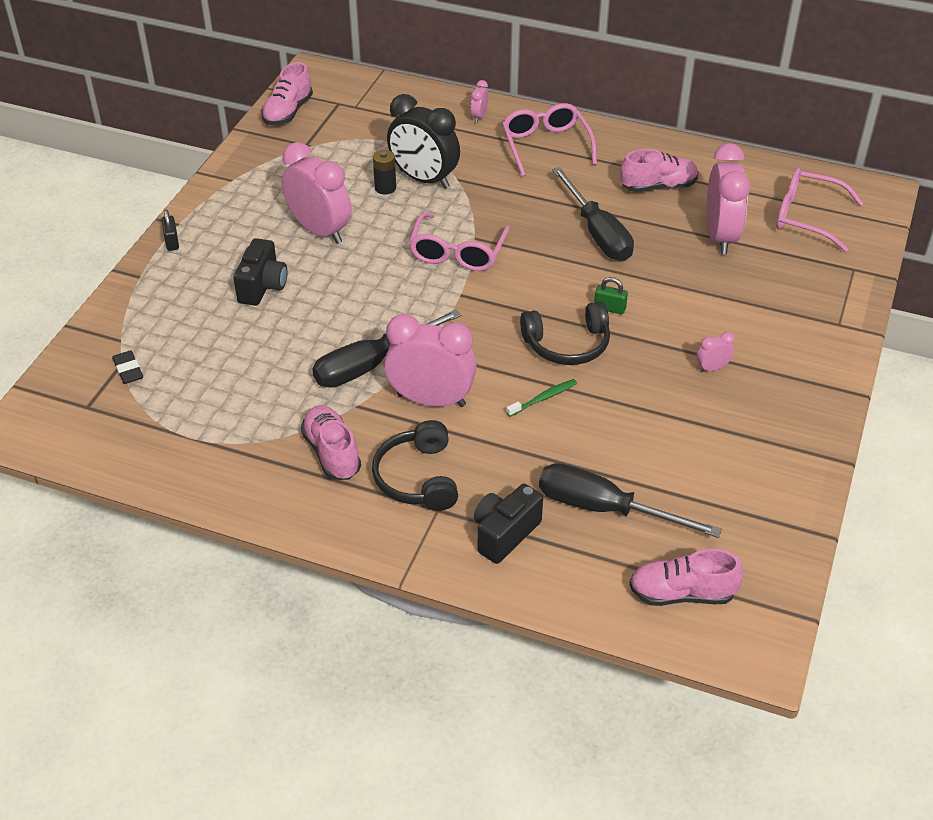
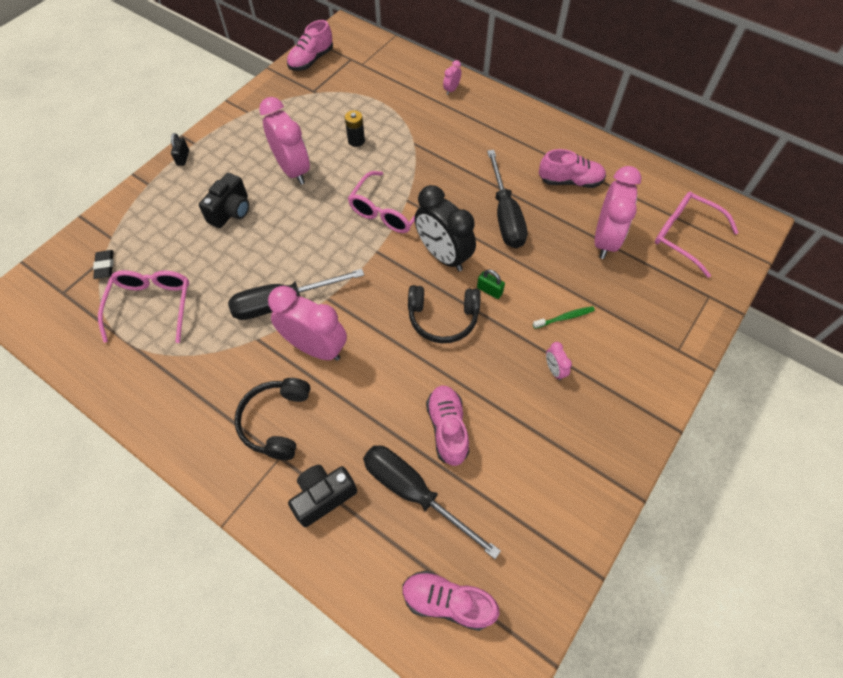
camera: 15 degrees right, 15 degrees up
(332, 453) = (220, 380): pink shoe -> pink shoe (447, 428)
(424, 179) = (388, 138): black clock -> black clock (443, 255)
(543, 398) = (404, 367): green toothbrush -> green toothbrush (564, 318)
(546, 146) = (493, 126): pink glasses -> pink glasses (152, 306)
(712, 368) = (554, 370): pink clock -> pink clock turned 105 degrees counterclockwise

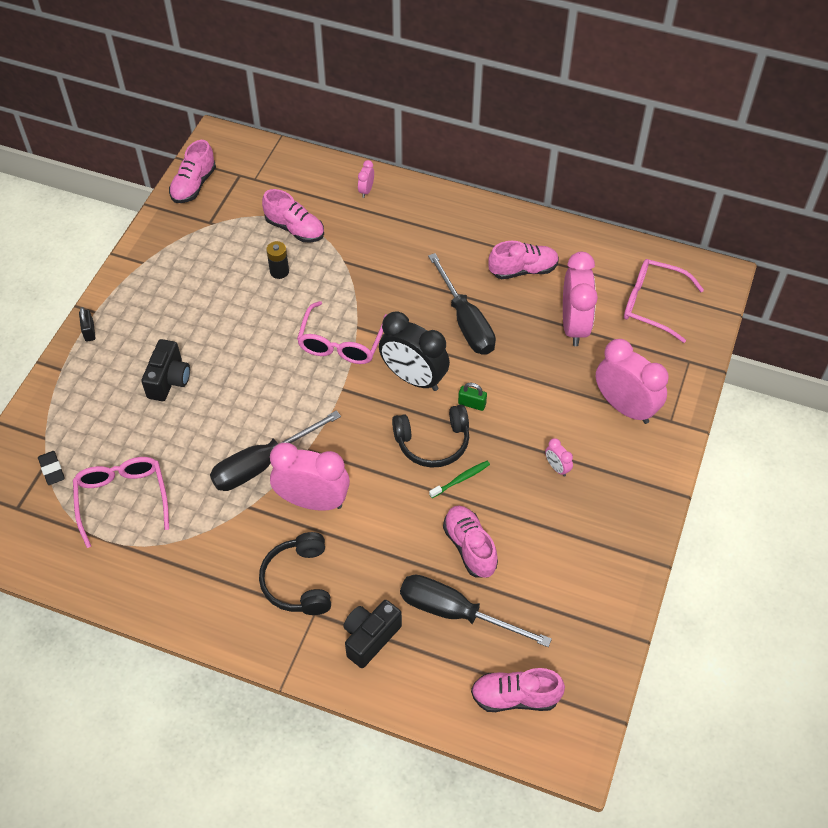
camera: 15 degrees left, 5 degrees down
(293, 170) = (220, 319): pink clock -> pink clock (625, 407)
(381, 109) = (295, 229): none -> pink shoe
(564, 318) = (554, 414): green toothbrush -> green toothbrush (461, 479)

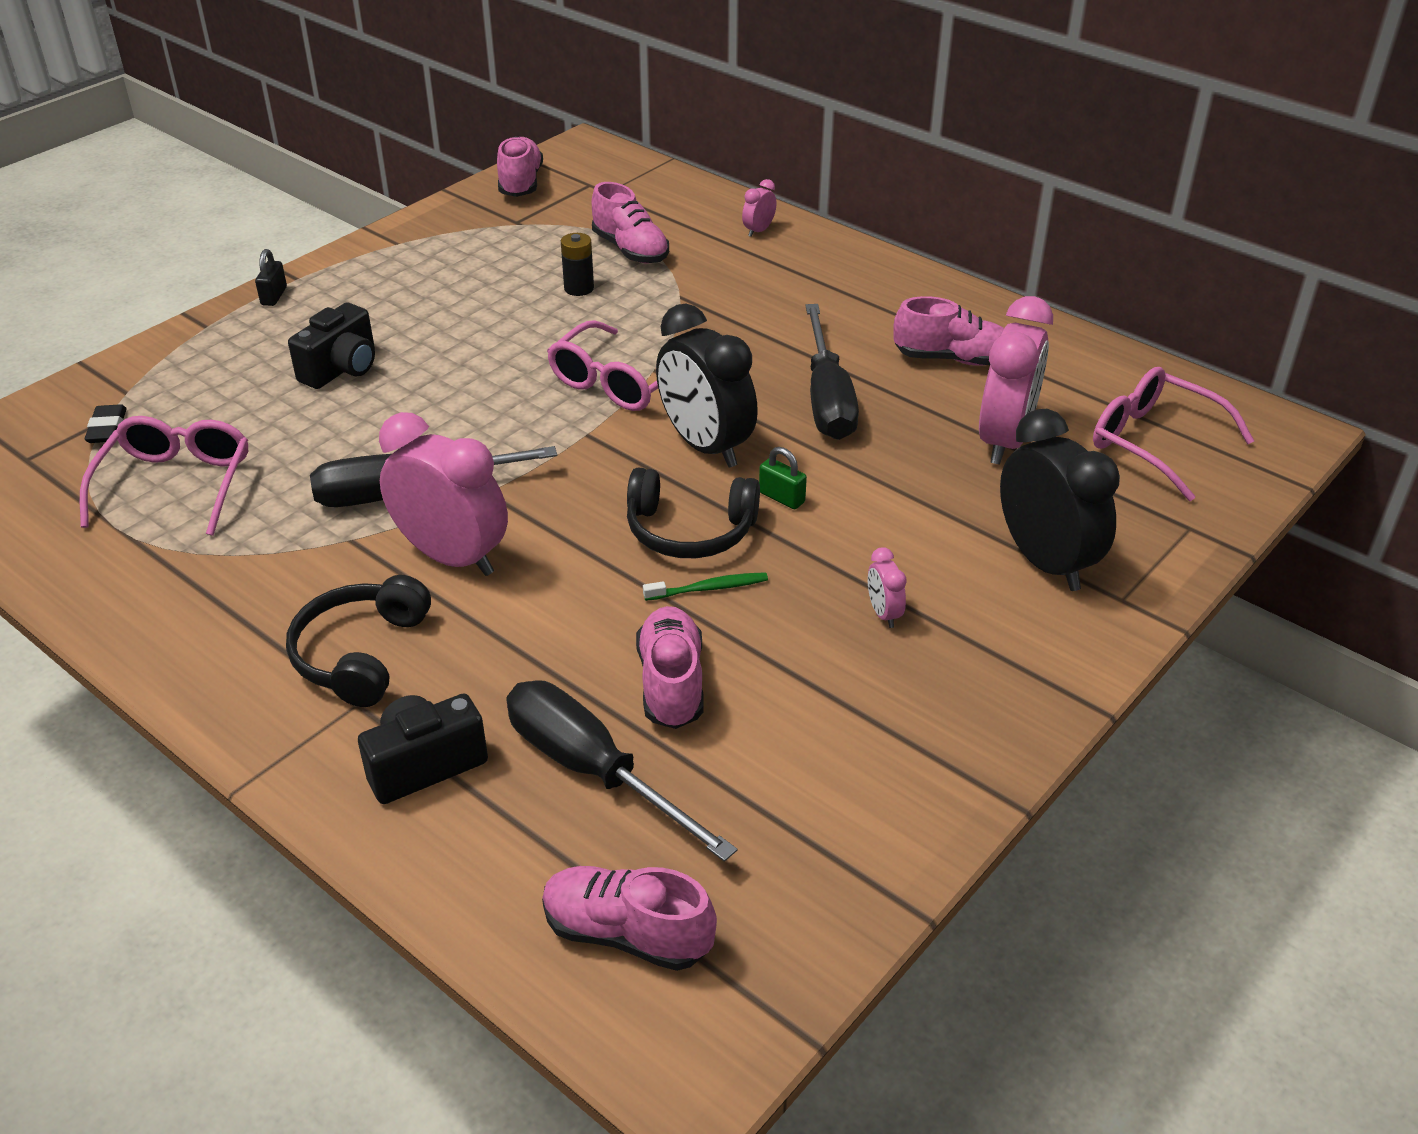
camera: 20 degrees right, 15 degrees down
(193, 185) = (520, 183): pink shoe -> pink shoe turned 135 degrees clockwise
(625, 407) = (1045, 562): pink clock -> black clock

